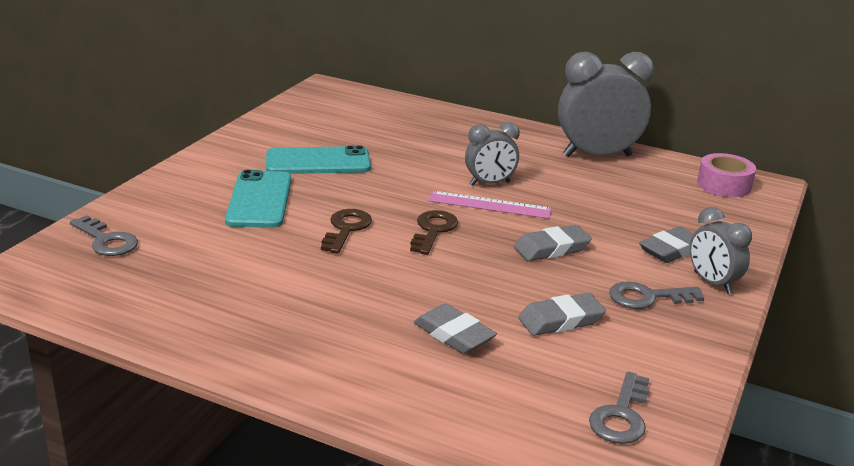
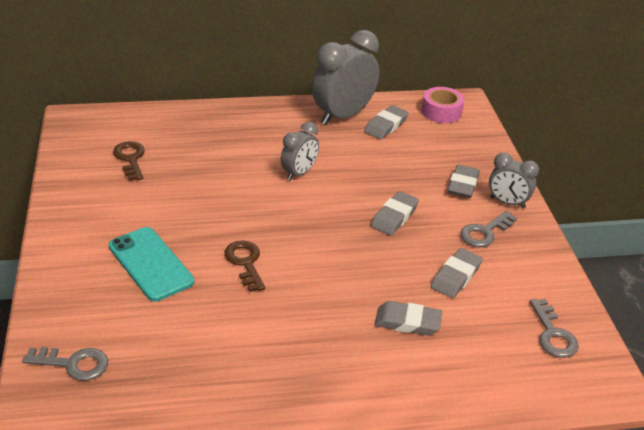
camera: 35 degrees left, 10 degrees up
(318, 162) = (154, 204): turquoise phone -> none
(433, 230) = (305, 236): brown key -> brown key (130, 159)
(489, 205) = (318, 194): pink ruler -> none
(638, 177) = (386, 126): none -> grey eraser

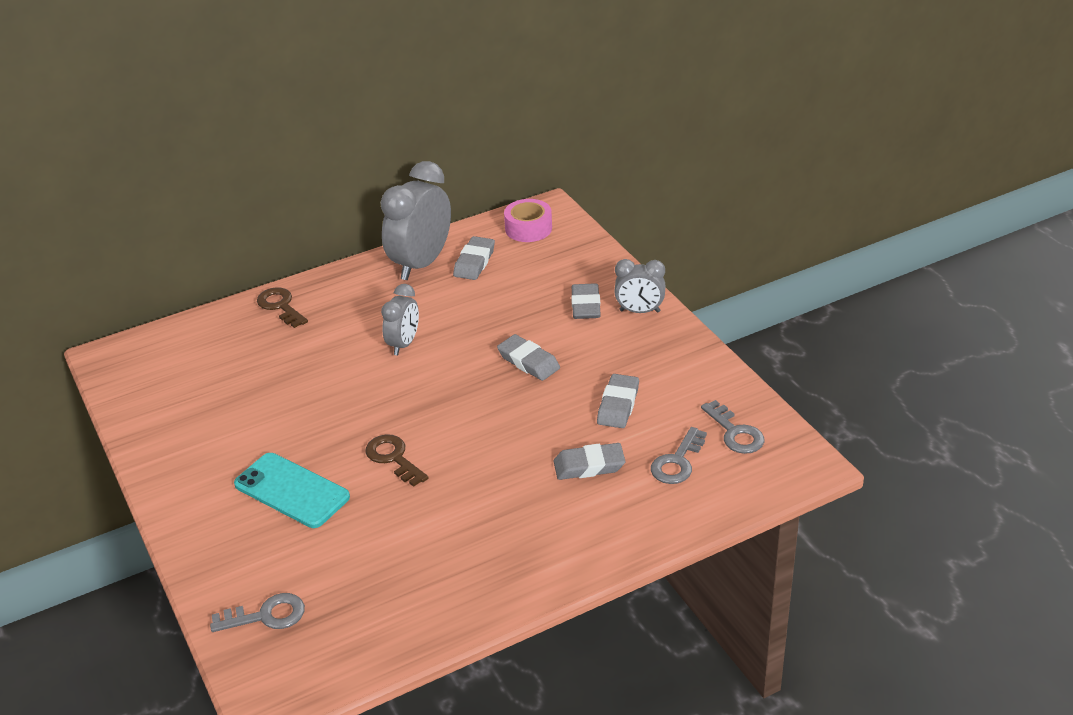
camera: 15 degrees left, 0 degrees up
(130, 159) = (204, 384): brown key -> brown key (280, 306)
(394, 217) = (528, 361): grey eraser -> grey eraser turned 60 degrees counterclockwise
(484, 232) = (629, 350): grey key -> grey key (677, 462)

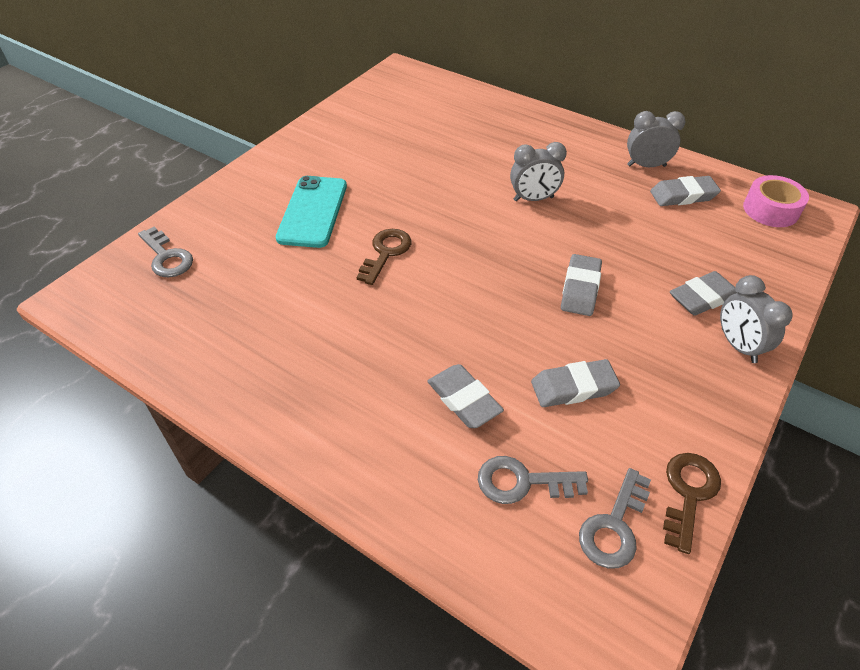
camera: 60 degrees right, 10 degrees up
(280, 306) = (519, 117): brown key -> brown key (688, 493)
(421, 264) = (646, 166): grey clock -> grey clock, size x0.56

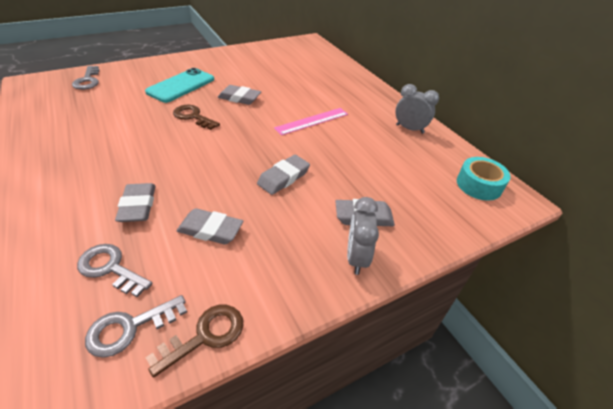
camera: 25 degrees right, 5 degrees down
(386, 253) = (193, 117): brown key -> brown key turned 105 degrees counterclockwise
(533, 199) = (312, 121): grey clock -> pink ruler
(683, 195) = (418, 153): grey eraser -> grey eraser (239, 98)
(770, 210) = (479, 185): pink tape -> turquoise tape

